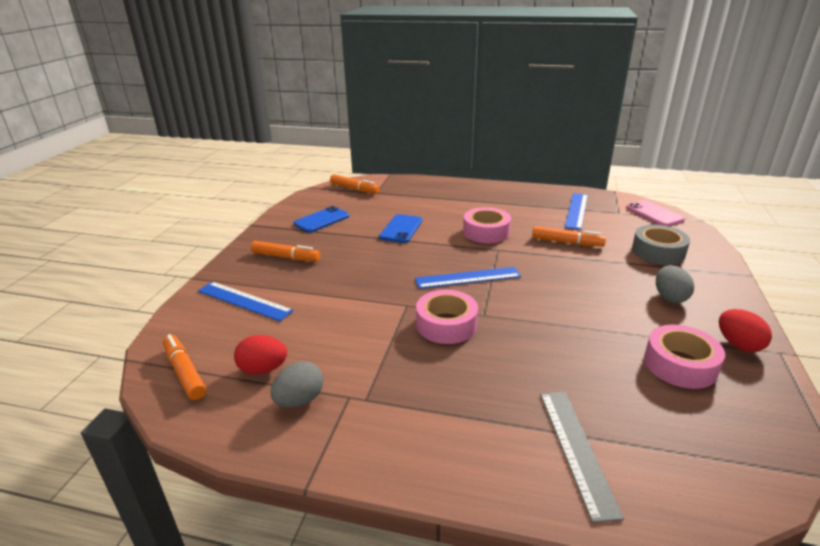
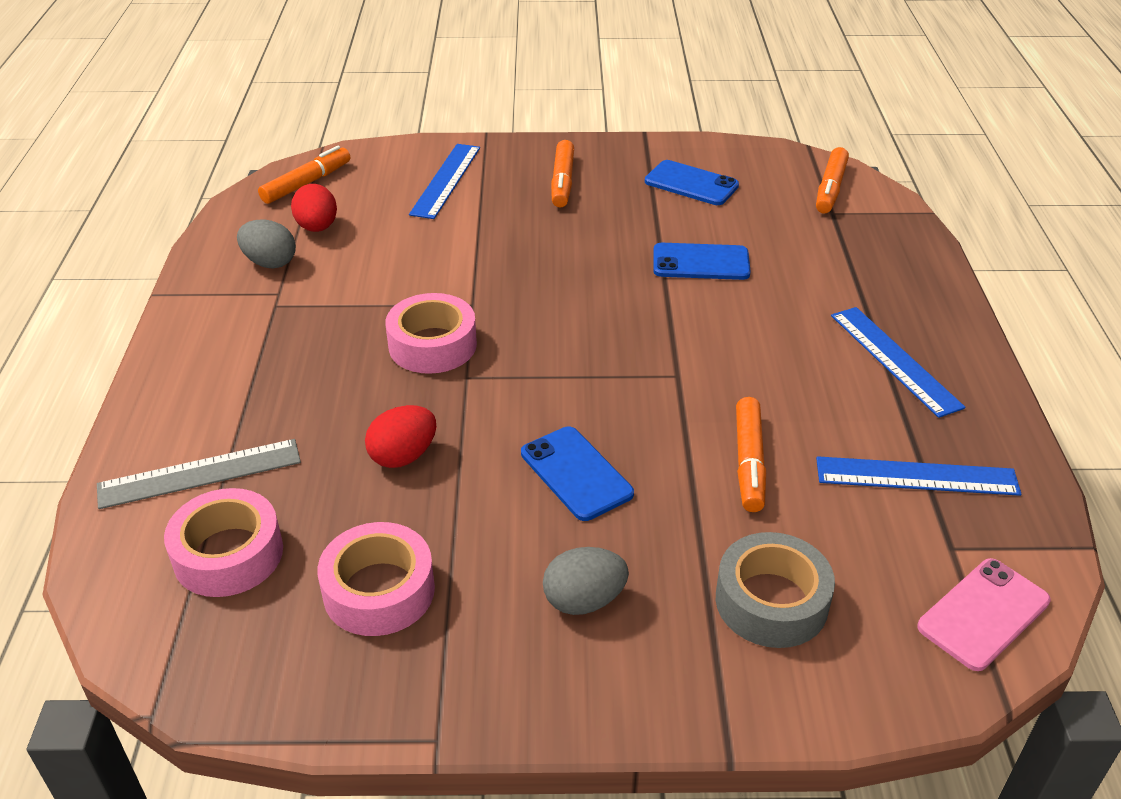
camera: 75 degrees right, 10 degrees up
(467, 278) = (566, 351): blue ruler -> blue ruler (895, 360)
(486, 232) = (738, 356): pink tape -> pink tape (228, 554)
(575, 288) = (576, 473): none -> blue phone
(738, 345) = (448, 679): red egg -> red egg (403, 456)

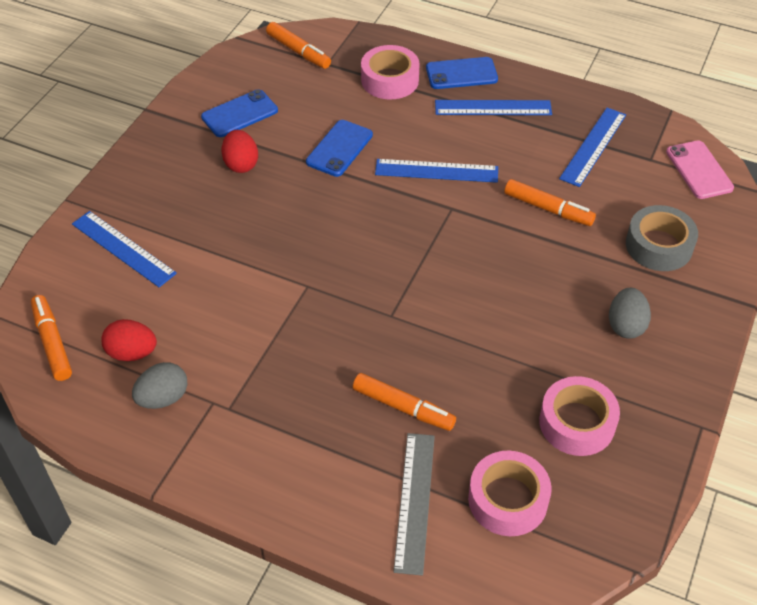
camera: 65 degrees left, 10 degrees up
(403, 456) = (457, 375): red egg -> red egg (241, 164)
(432, 345) = (343, 323): pink tape -> pink tape (390, 80)
(562, 181) = (181, 180): orange marker -> orange marker (403, 407)
(576, 473) = (518, 291): blue phone -> blue phone (461, 74)
(731, 345) = (436, 171): none -> blue ruler

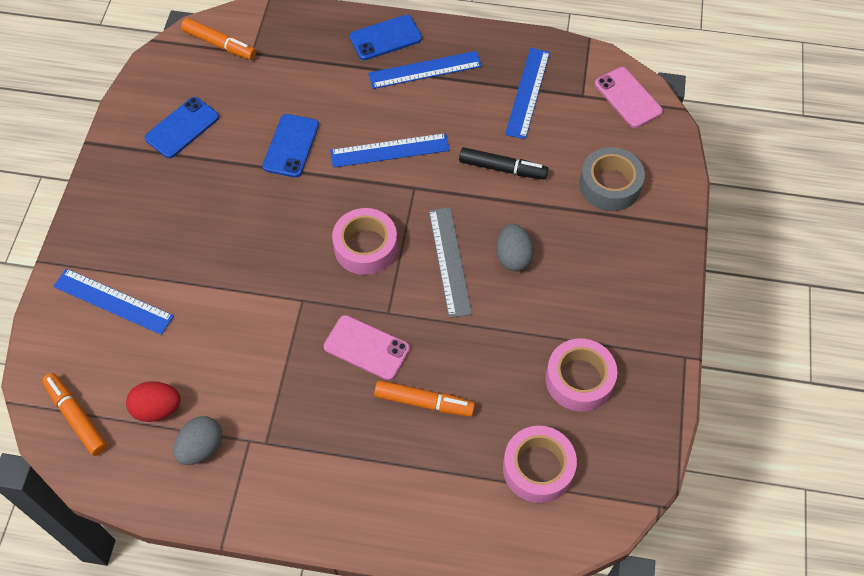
camera: 15 degrees left, 10 degrees up
(241, 164) = (200, 183): red egg -> none
(359, 343) = (366, 348): none -> pink phone
(390, 80) = (318, 59): pink tape -> pink tape (365, 247)
(415, 501) = (458, 490): grey ruler -> grey ruler (450, 261)
(548, 208) = (502, 168): orange marker -> black marker
(626, 325) = (599, 273): grey egg -> grey egg (513, 257)

